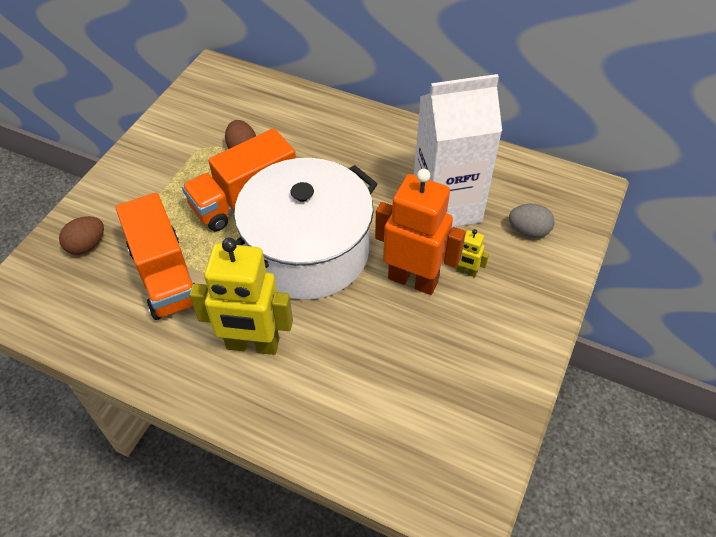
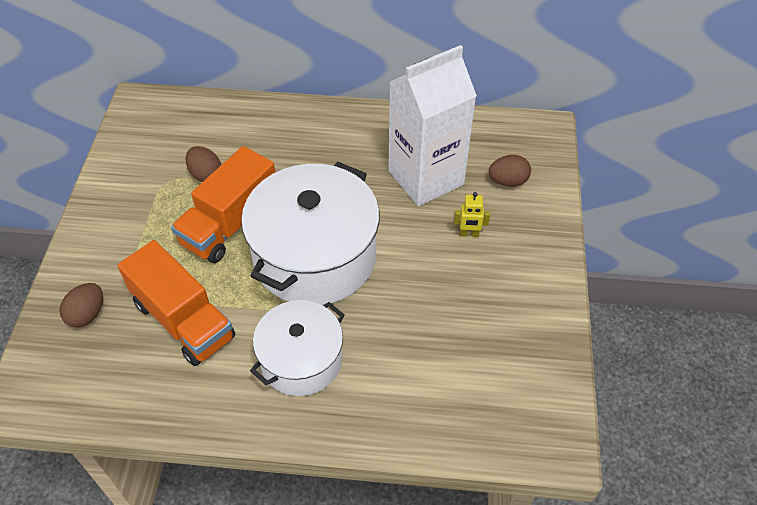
camera: 20 degrees left, 0 degrees up
(252, 345) = (301, 360): yellow robot -> white pot
(413, 280) = (424, 255): orange robot -> none
(528, 231) = (508, 181): grey egg -> brown egg

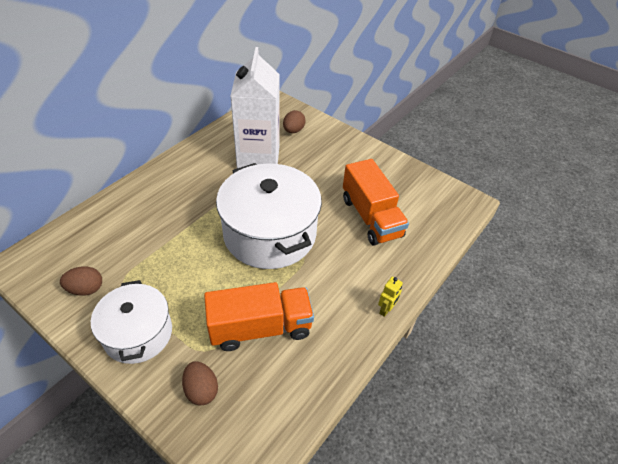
camera: 60 degrees left, 5 degrees down
(205, 174) = (141, 256): brown egg -> brown egg (86, 289)
(230, 223) = (200, 263): orange truck -> orange truck (371, 217)
(301, 360) = (343, 278): white pot -> white pot (138, 333)
(469, 234) = (315, 163): yellow robot -> yellow robot (386, 310)

